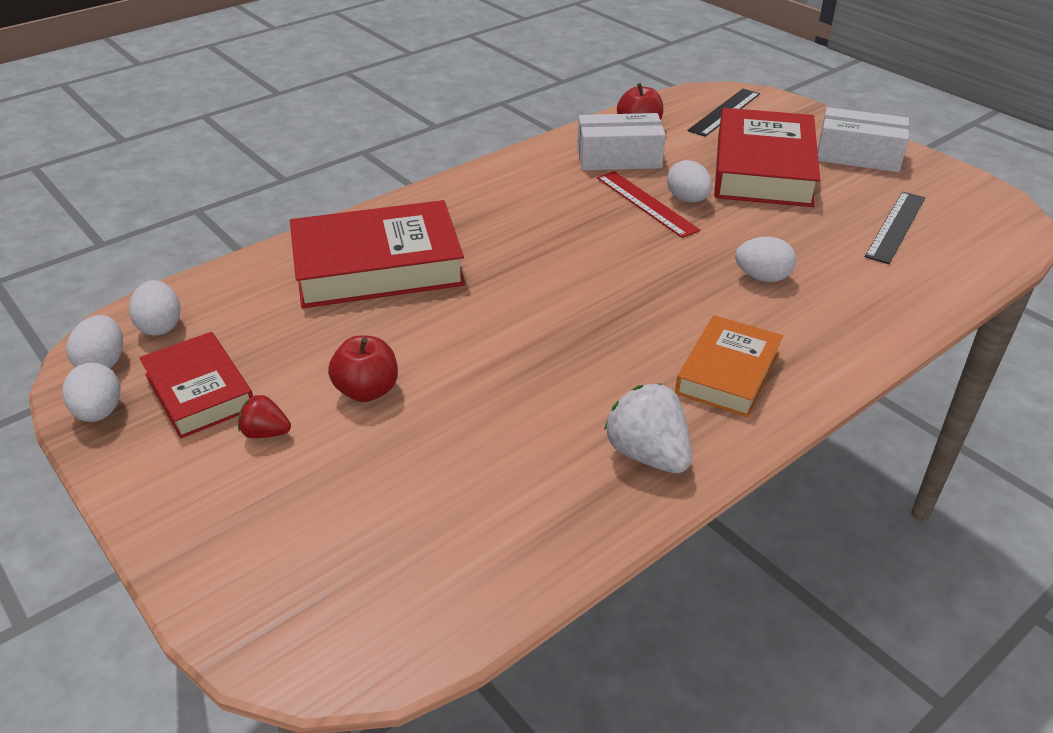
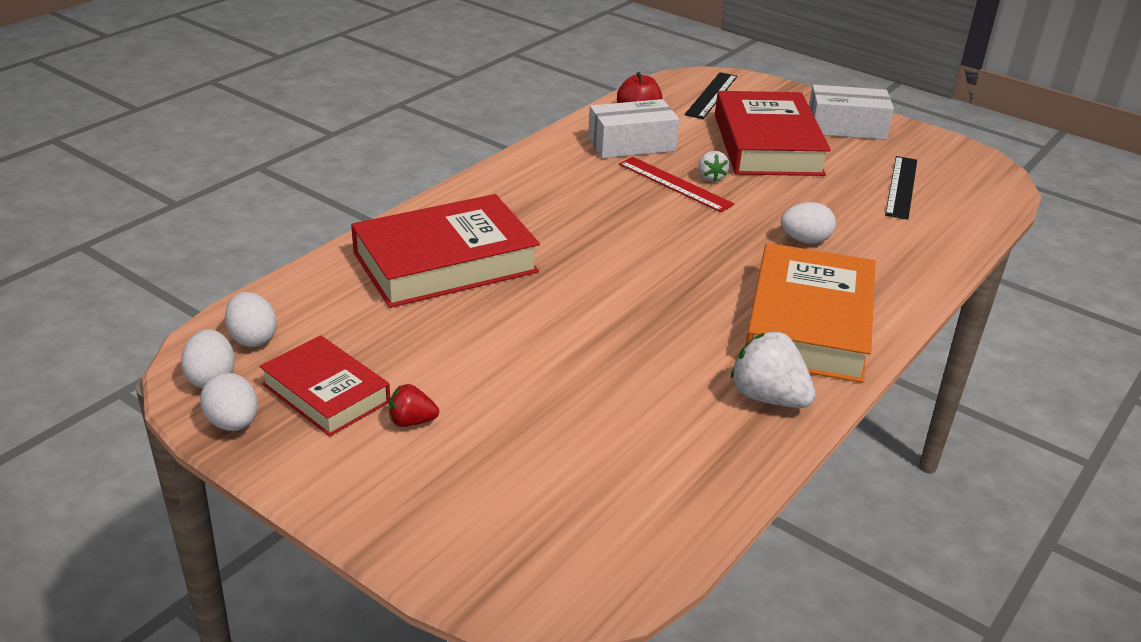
camera: 15 degrees left, 5 degrees down
(367, 391) = (490, 374): red apple -> none
(687, 199) = (711, 177): white egg -> white strawberry
(728, 373) = (808, 323): orange book -> orange book, size x1.68

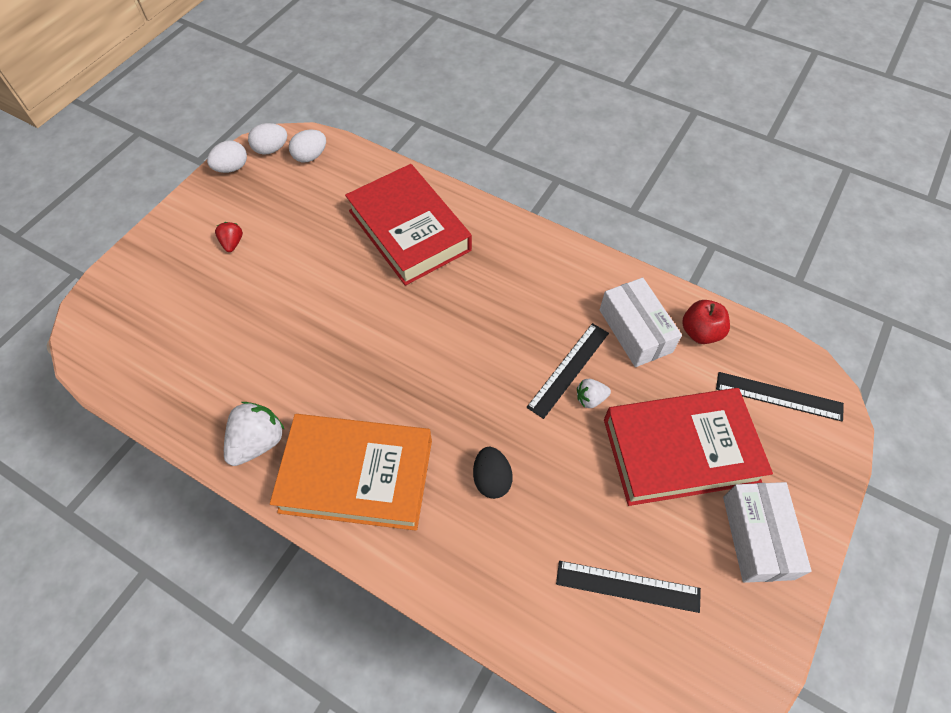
camera: 85 degrees right, 25 degrees up
(326, 393) = (259, 200): red book -> none
(675, 184) = (568, 369): red ruler -> black ruler
(805, 240) = (491, 479): white egg -> black egg

